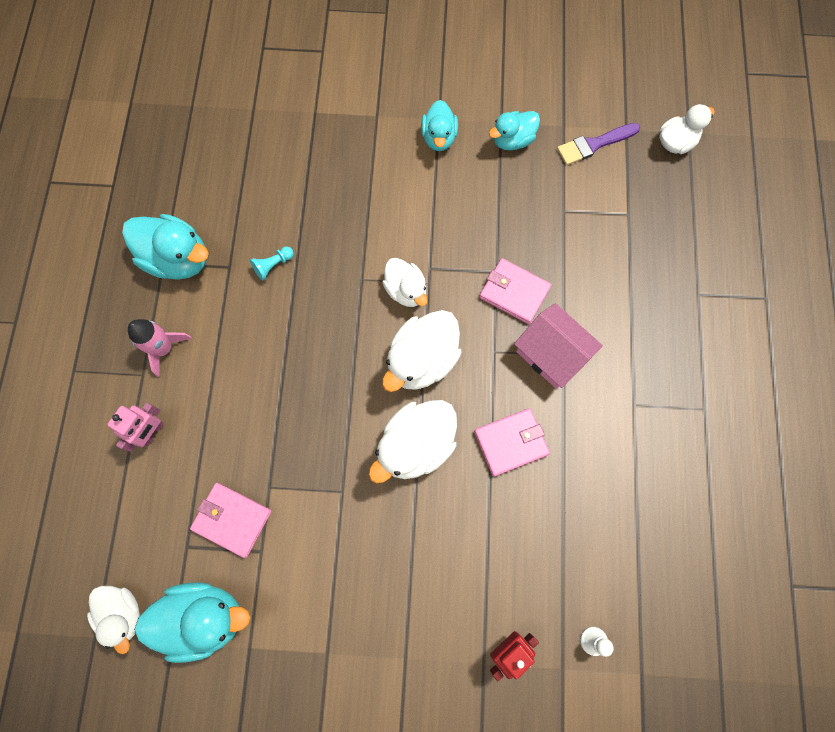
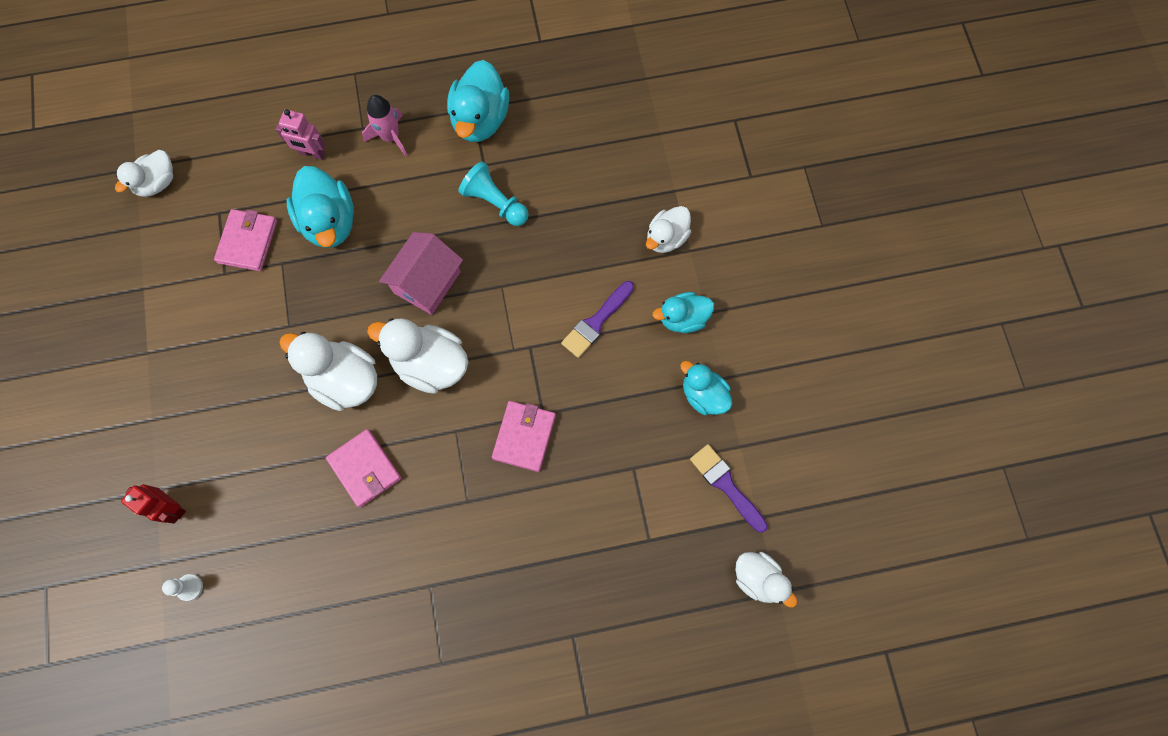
camera: 75 degrees right, 0 degrees up
(204, 617) = (163, 245): turquoise duck -> turquoise duck (330, 222)
(273, 265) = (495, 202): turquoise pawn -> turquoise pawn, size x1.69
(406, 290) = (500, 330): white duck -> white duck (666, 238)
(422, 207) = (596, 322): none -> purple brush
(551, 354) = (465, 489): pink house -> pink house (427, 282)

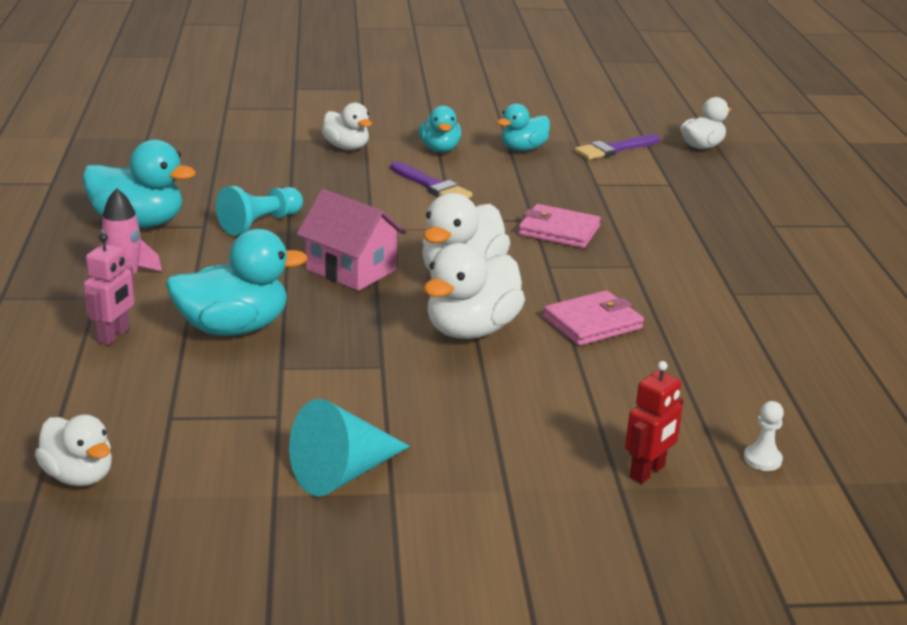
camera: 85 degrees left, 45 degrees down
(165, 322) = (343, 473): none -> turquoise cone
(248, 242) = (234, 393): pink wallet -> none

